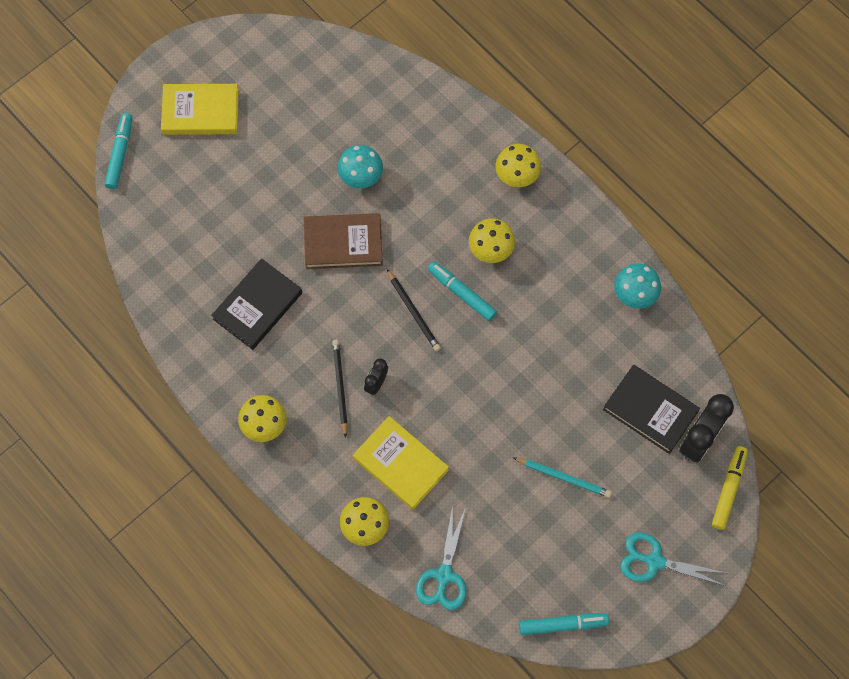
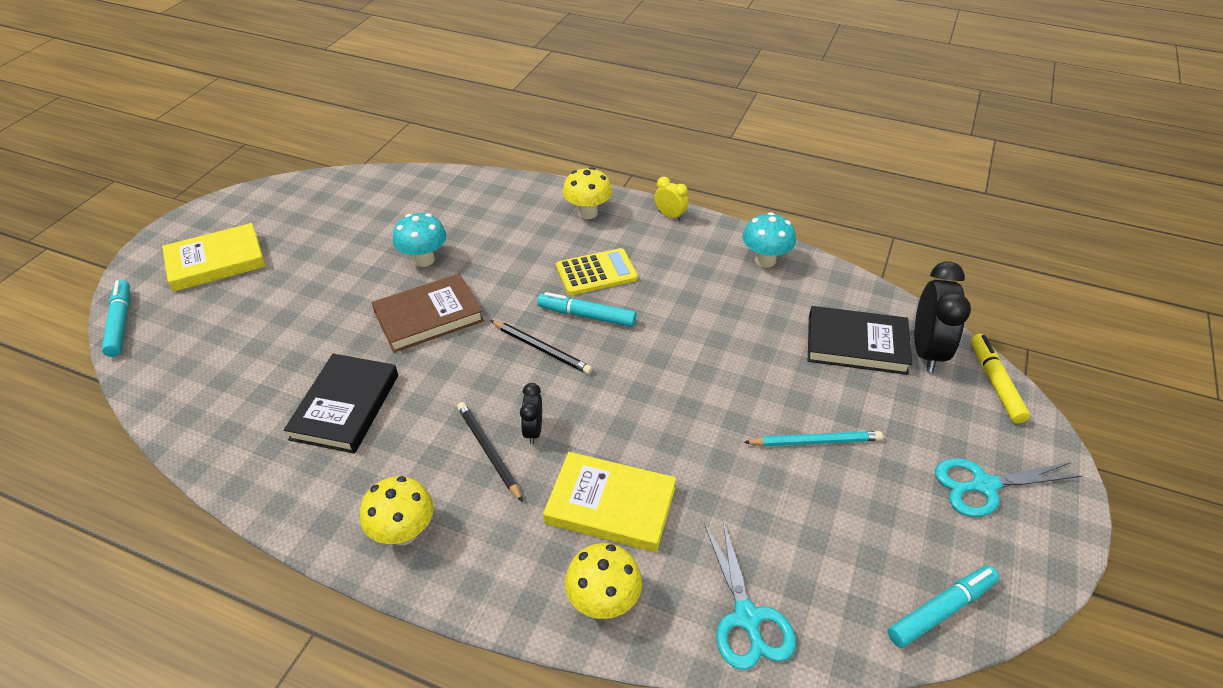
camera: 25 degrees left, 25 degrees down
(490, 251) = (596, 273): yellow mushroom -> yellow calculator
(585, 210) = (670, 216): none -> yellow clock

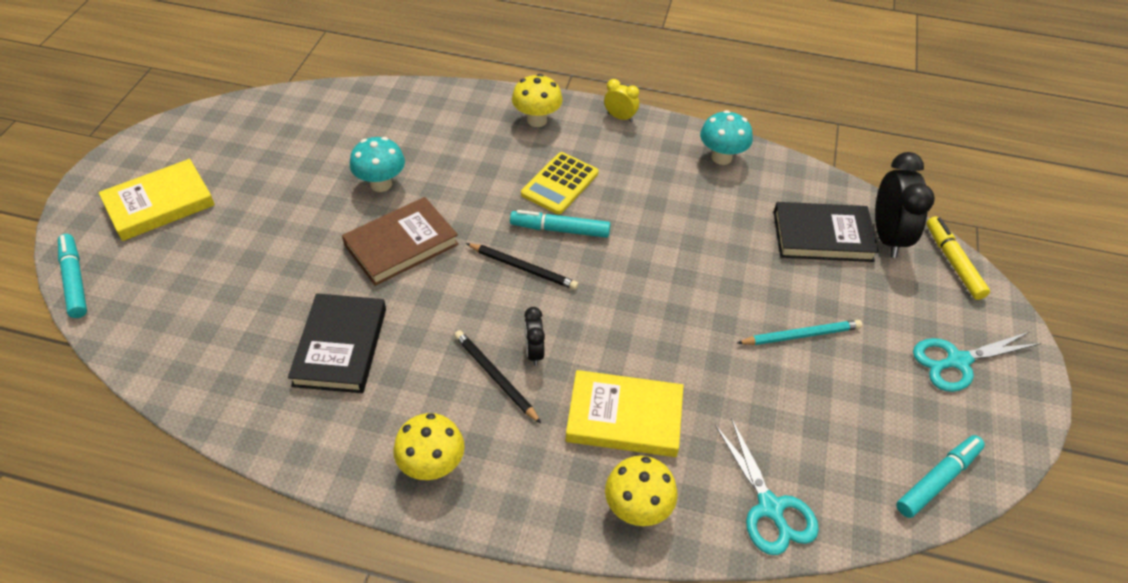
camera: 10 degrees left, 5 degrees up
(596, 273) = (559, 184): yellow calculator -> yellow calculator turned 150 degrees clockwise

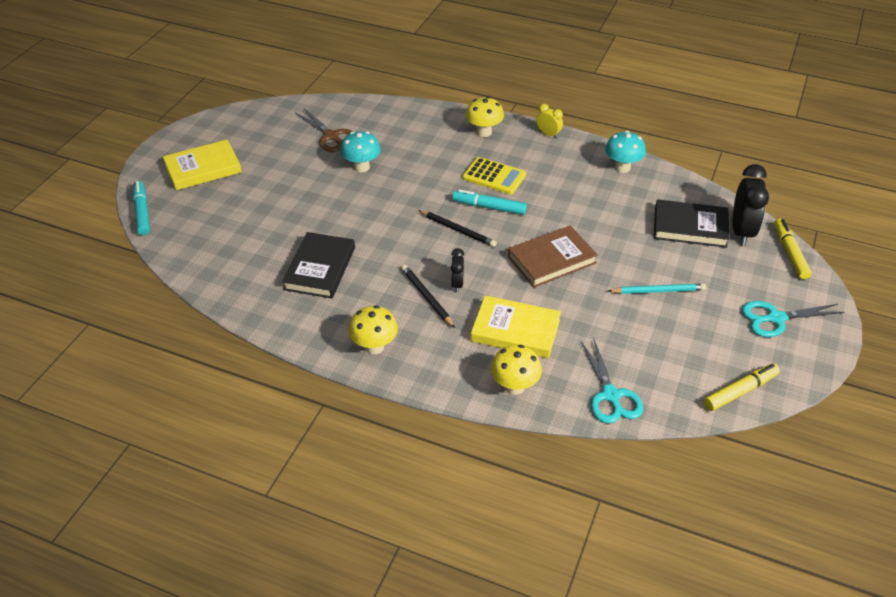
camera: 10 degrees right, 5 degrees down
(335, 141) = (331, 136): none -> brown scissors
(401, 245) = (371, 208): brown book -> brown book (551, 260)
(559, 184) = (494, 176): yellow calculator -> yellow calculator turned 105 degrees counterclockwise
(937, 480) = (740, 391): turquoise marker -> yellow marker

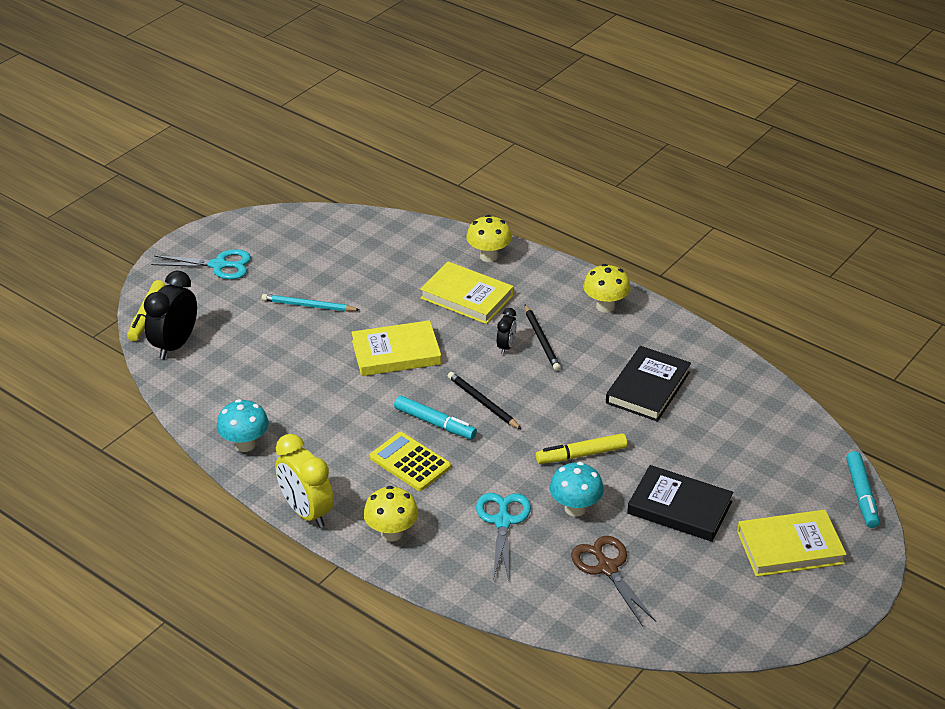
camera: 165 degrees left, 5 degrees down
(548, 134) = (306, 512): yellow clock -> yellow clock, size x1.91
(551, 260) = (396, 353): brown book -> yellow book
(611, 395) = (410, 237): turquoise scissors -> turquoise scissors (503, 521)
(690, 227) = (225, 359): black book -> black book (679, 507)
(740, 391) = (300, 222): yellow marker -> yellow marker (581, 455)

